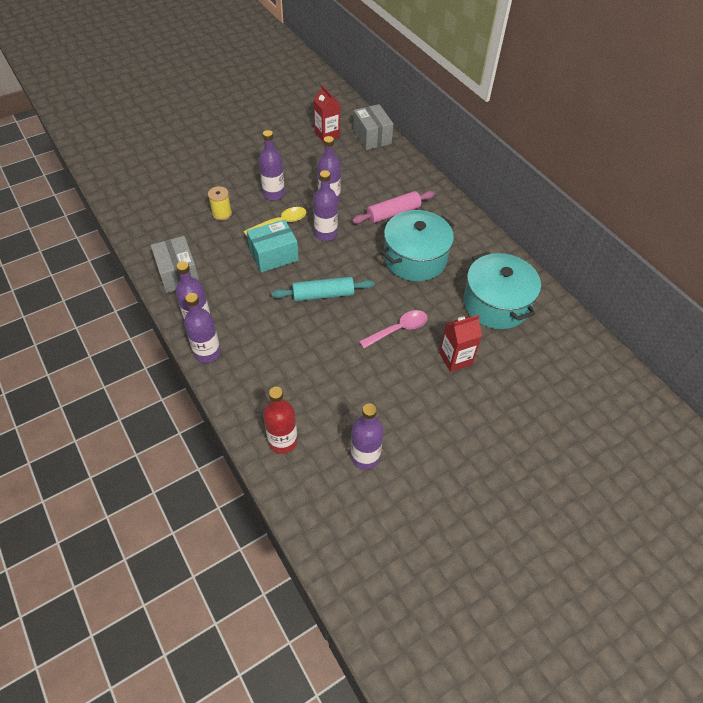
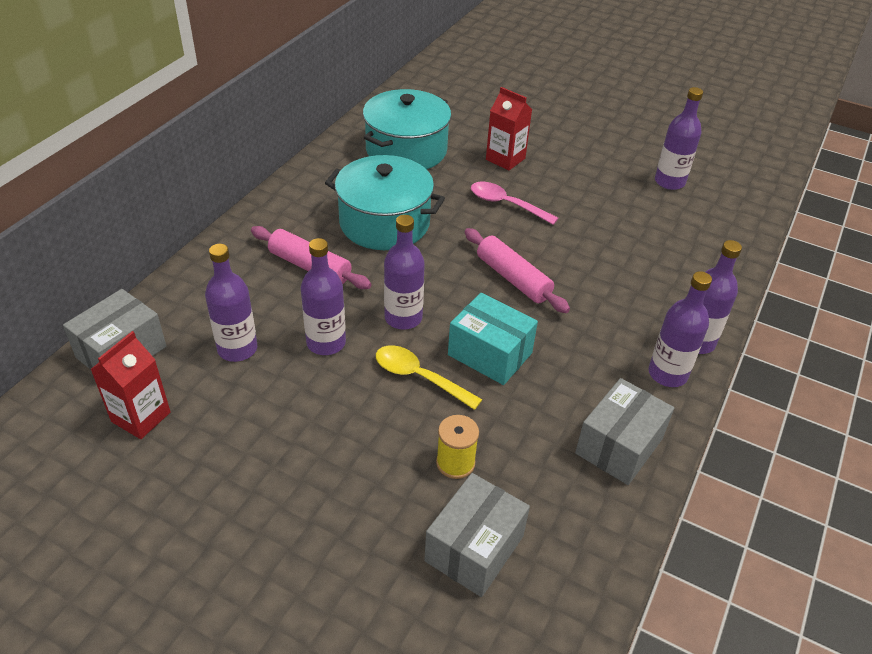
camera: 120 degrees left, 10 degrees down
(178, 201) = (474, 548): none -> grey box
(274, 194) = (358, 417): purple bottle -> purple bottle (237, 349)
(283, 441) = (718, 236): red bottle -> none
(323, 295) = (513, 278): turquoise rolling pin -> pink rolling pin

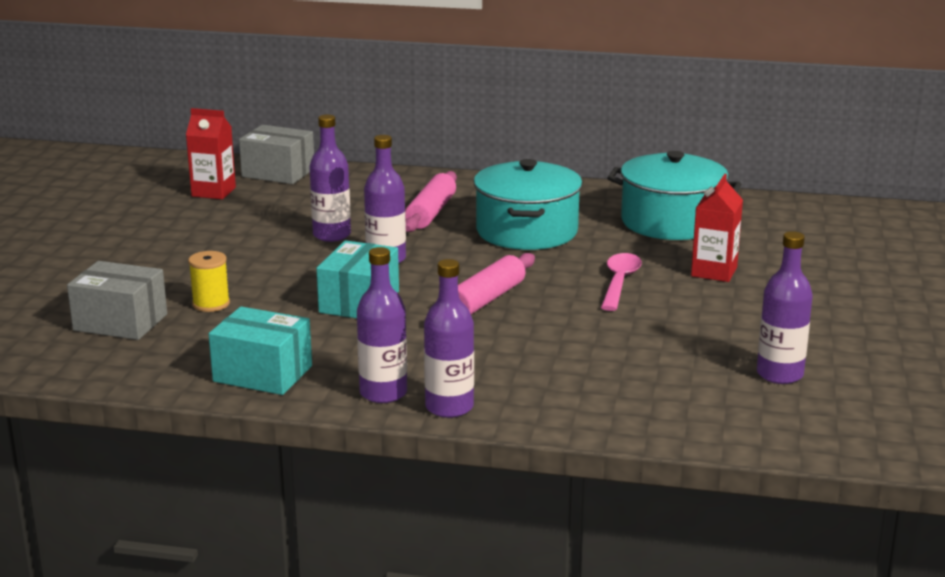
camera: 75 degrees right, 20 degrees down
(237, 349) = (304, 206): purple bottle -> none
(419, 377) = (309, 276): yellow spoon -> none
(619, 446) = (262, 374): grey box -> turquoise box

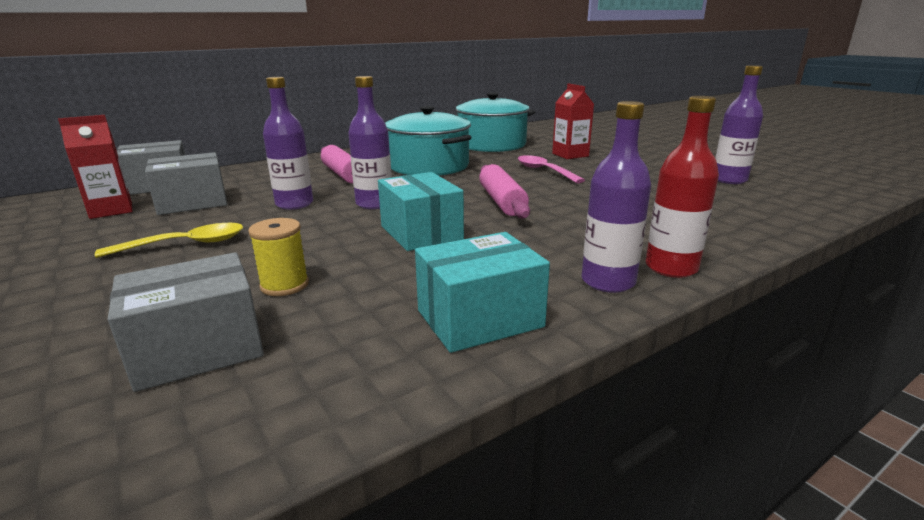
camera: 45 degrees left, 0 degrees up
(209, 246) = (185, 244): none -> yellow spoon
(270, 204) = (192, 203): none -> grey box
(449, 407) = (671, 268): purple bottle -> red bottle

